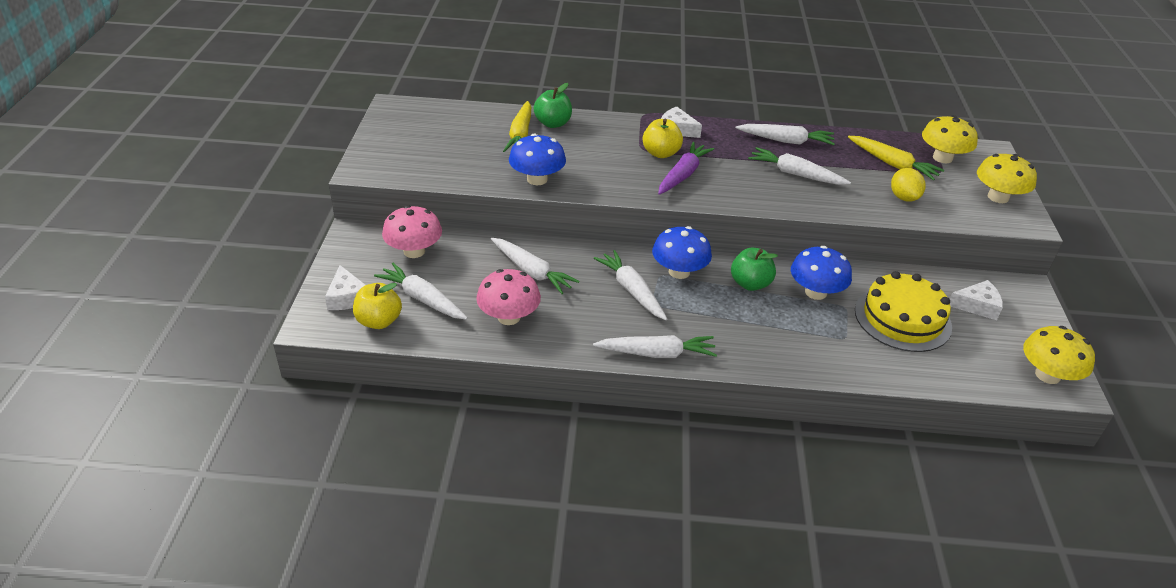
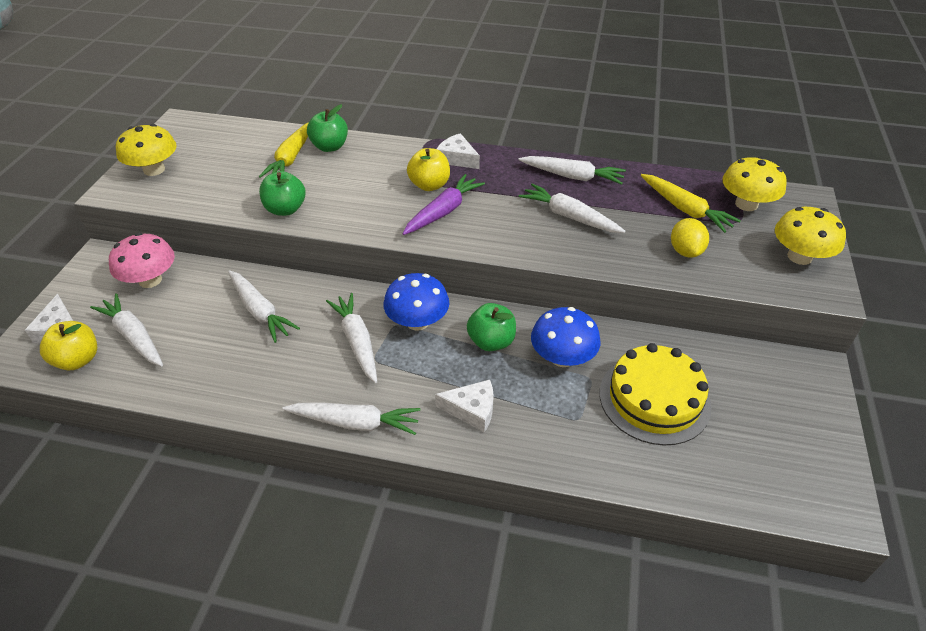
camera: 10 degrees right, 5 degrees up
(509, 317) = (213, 364): pink mushroom -> none
(537, 179) = (285, 209): blue mushroom -> green apple
(977, 306) = (749, 388): white cheese -> white cheese (472, 410)
(1047, 375) = (814, 491): yellow mushroom -> yellow mushroom (154, 170)

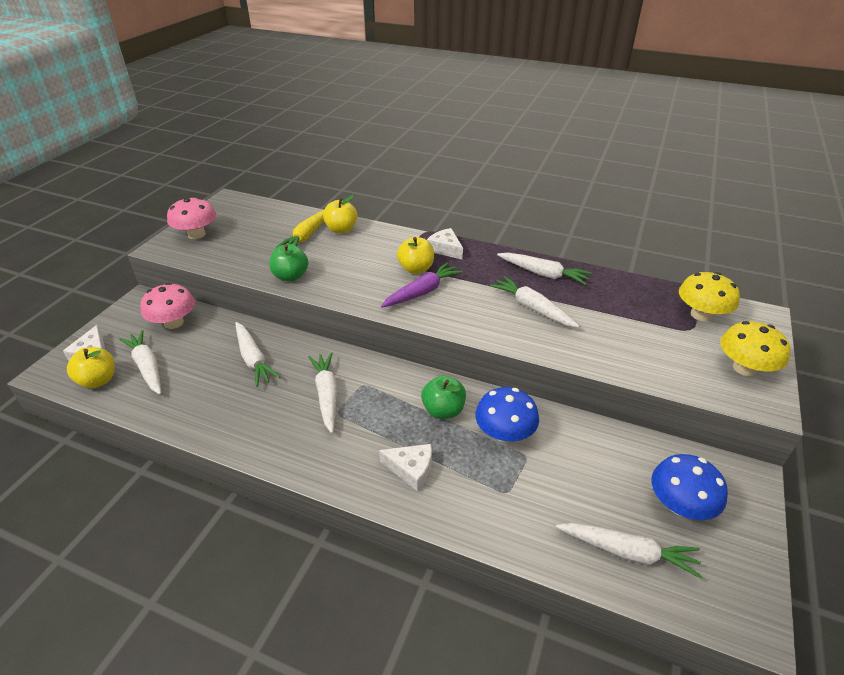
camera: 10 degrees right, 5 degrees down
(154, 170) = (196, 234): yellow mushroom -> pink mushroom
(330, 147) = (341, 229): green apple -> yellow apple
(355, 423) = (306, 466): white carrot -> white carrot (627, 552)
(417, 321) = (383, 384): blue mushroom -> blue mushroom (680, 505)
(654, 399) = (583, 483): yellow cake -> none
(685, 209) = (641, 313): yellow carrot -> none
(685, 251) = (634, 350): yellow lemon -> none

